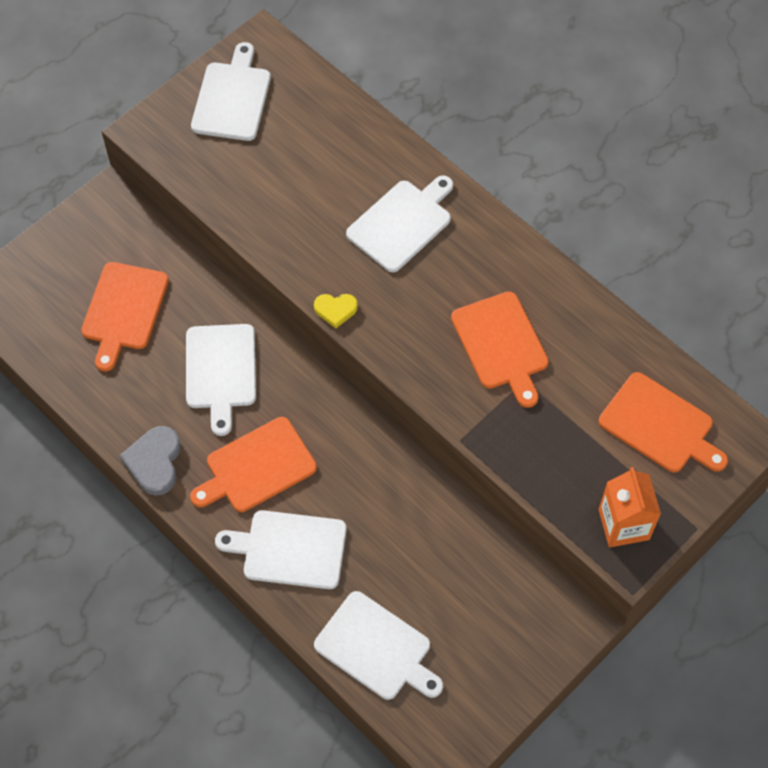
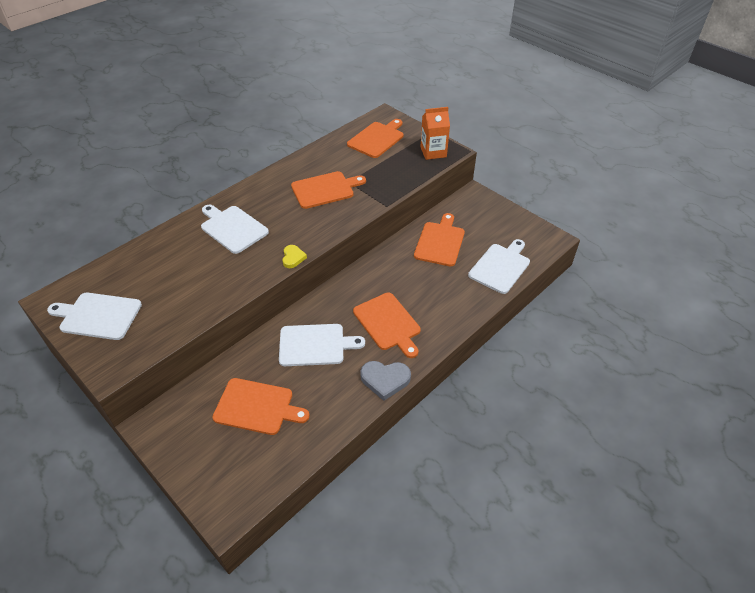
camera: 90 degrees left, 15 degrees down
(289, 549) = (444, 306): white cutting board -> none
(438, 553) = (440, 242): none -> orange cutting board

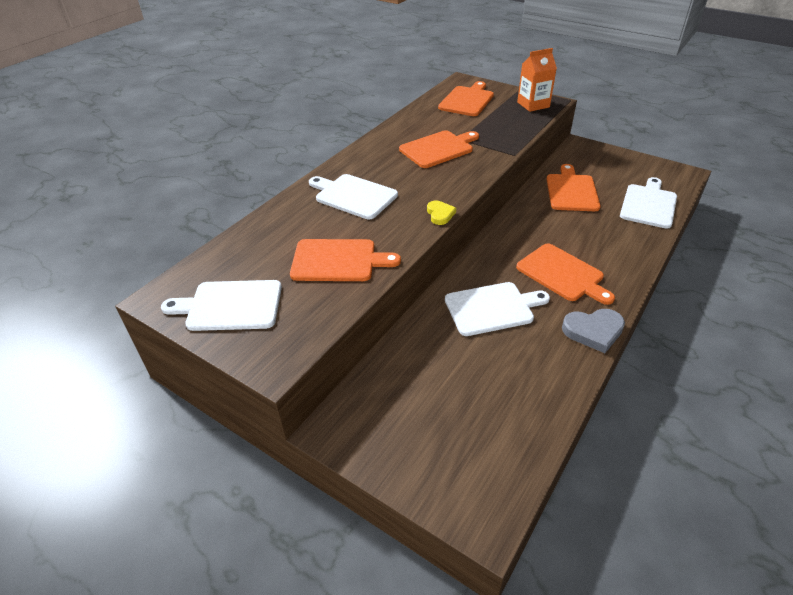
camera: 10 degrees left, 5 degrees down
(257, 407) = (458, 385): orange cutting board -> orange cutting board (338, 260)

